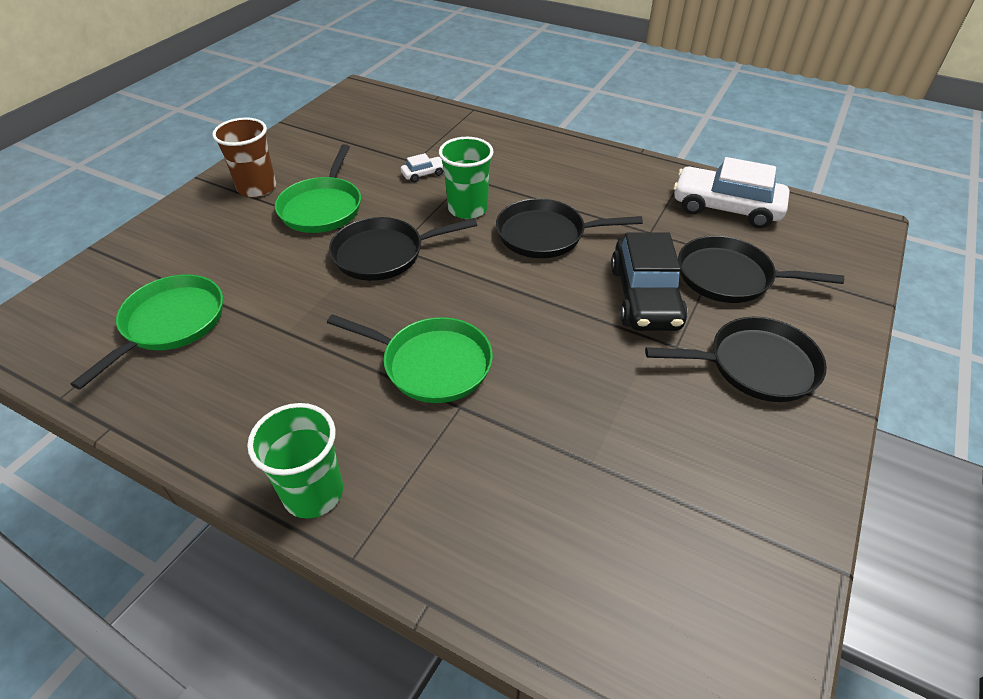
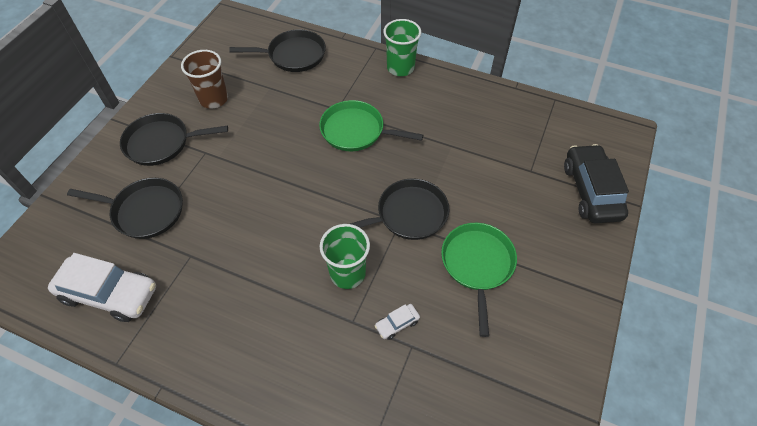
camera: 175 degrees right, 10 degrees up
(170, 323) = (528, 146): green pan -> none
(257, 188) = (550, 288): brown cup -> brown cup (214, 99)
(545, 235) = (280, 245): black pan -> black pan (293, 55)
(645, 297) = (214, 188): black car -> black car (591, 191)

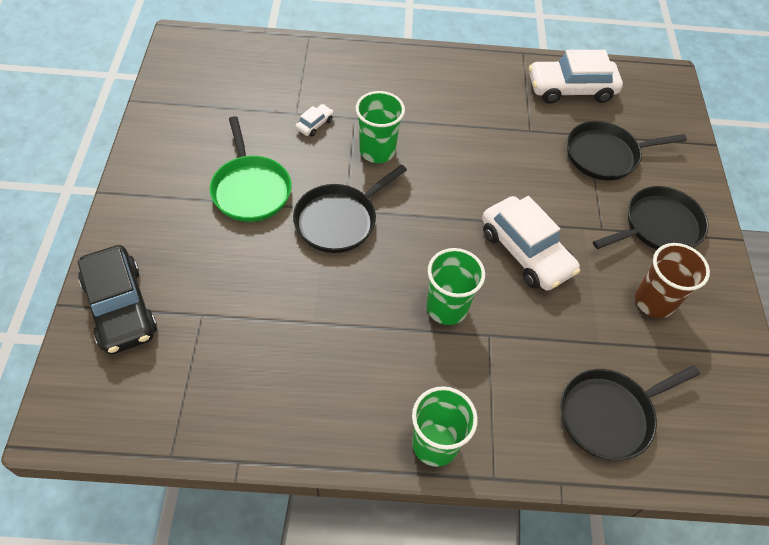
camera: 155 degrees right, 0 degrees up
(275, 151) = (526, 252): none -> white car
(356, 131) = (447, 308): green pan -> green cup

